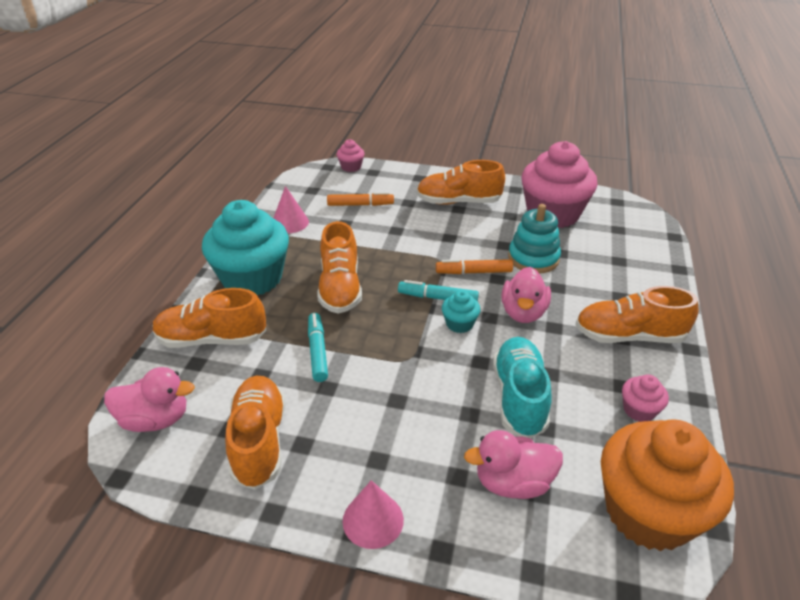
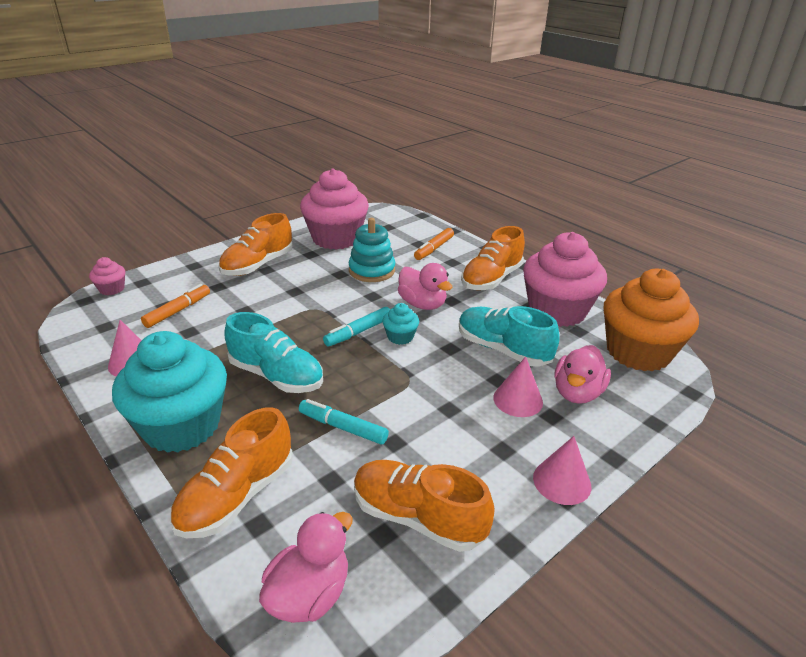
camera: 55 degrees left, 5 degrees down
(340, 288) = (276, 376): orange shoe -> turquoise shoe
(455, 441) = (518, 400): none -> pink cone
(473, 272) = (351, 301): orange marker -> orange marker (434, 249)
(639, 410) = (557, 311): pink cupcake -> pink cupcake, size x2.34

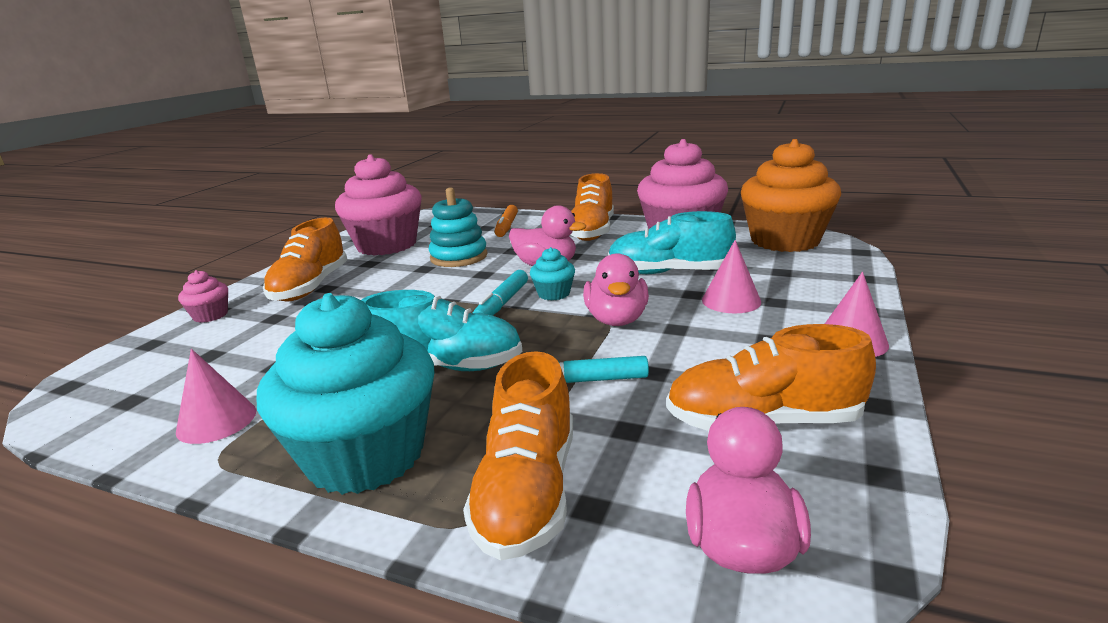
camera: 25 degrees left, 10 degrees down
(112, 289) = (105, 363): pink cupcake -> pink cupcake (210, 315)
(178, 311) = (238, 353): orange marker -> none
(577, 393) = (775, 280): pink duck -> pink duck (616, 320)

